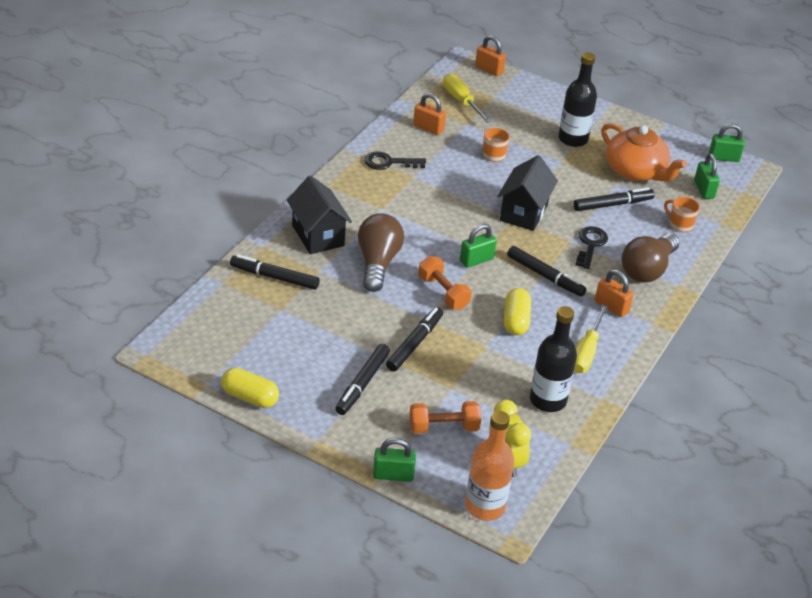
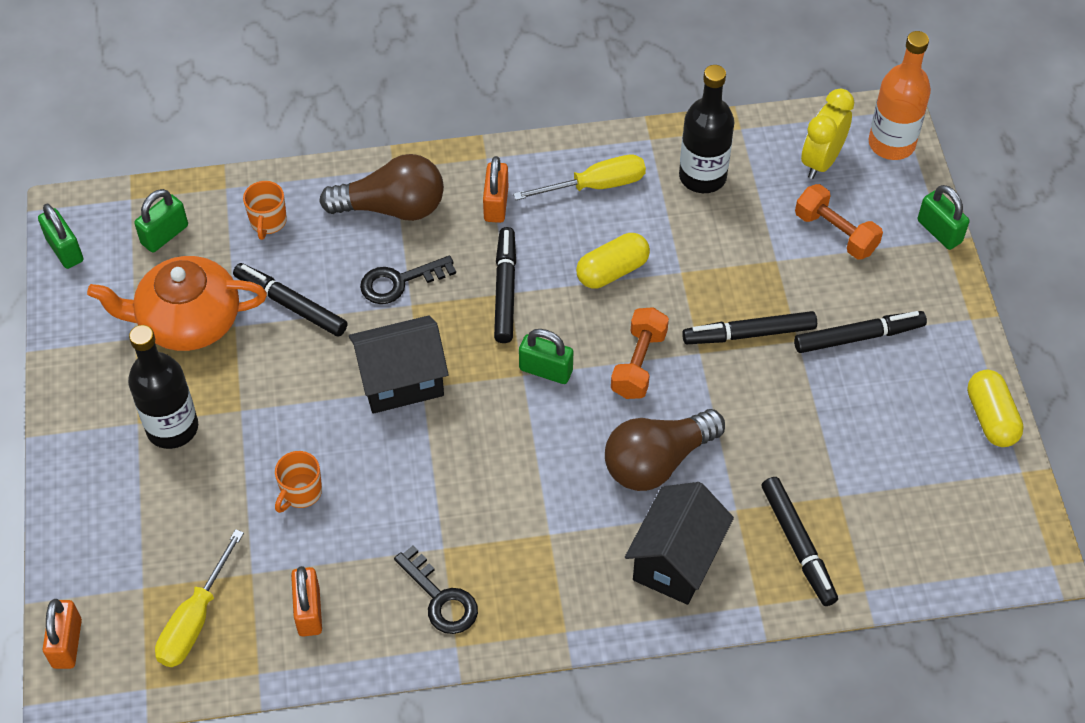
camera: 125 degrees left, 15 degrees up
(635, 171) = (188, 321): orange teapot -> orange teapot turned 105 degrees counterclockwise

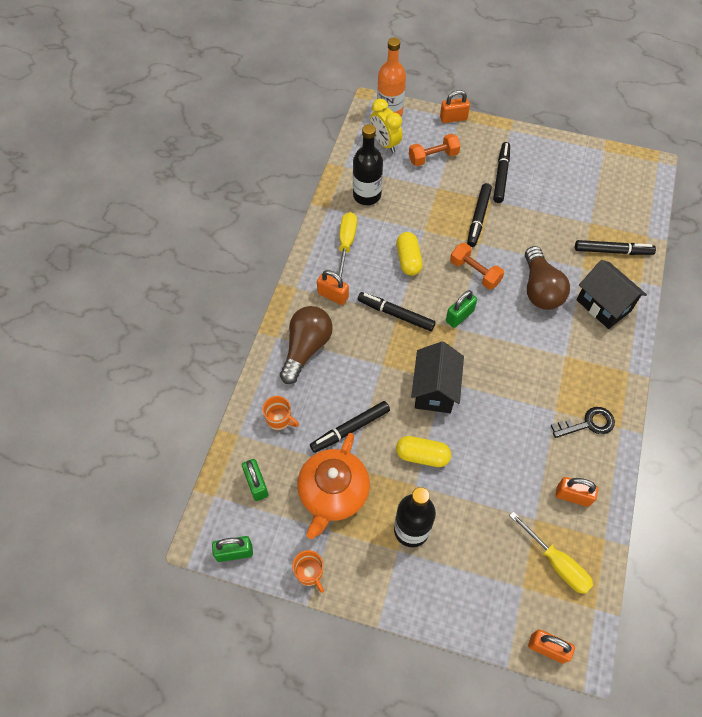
camera: 65 degrees left, 5 degrees up
(301, 492) = (489, 471): orange mug -> orange mug (310, 573)
(399, 282) = (363, 364): black key -> none
(939, 231) = (453, 118): green padlock -> orange padlock
(991, 418) = (570, 147): yellow capsule -> yellow capsule (422, 456)

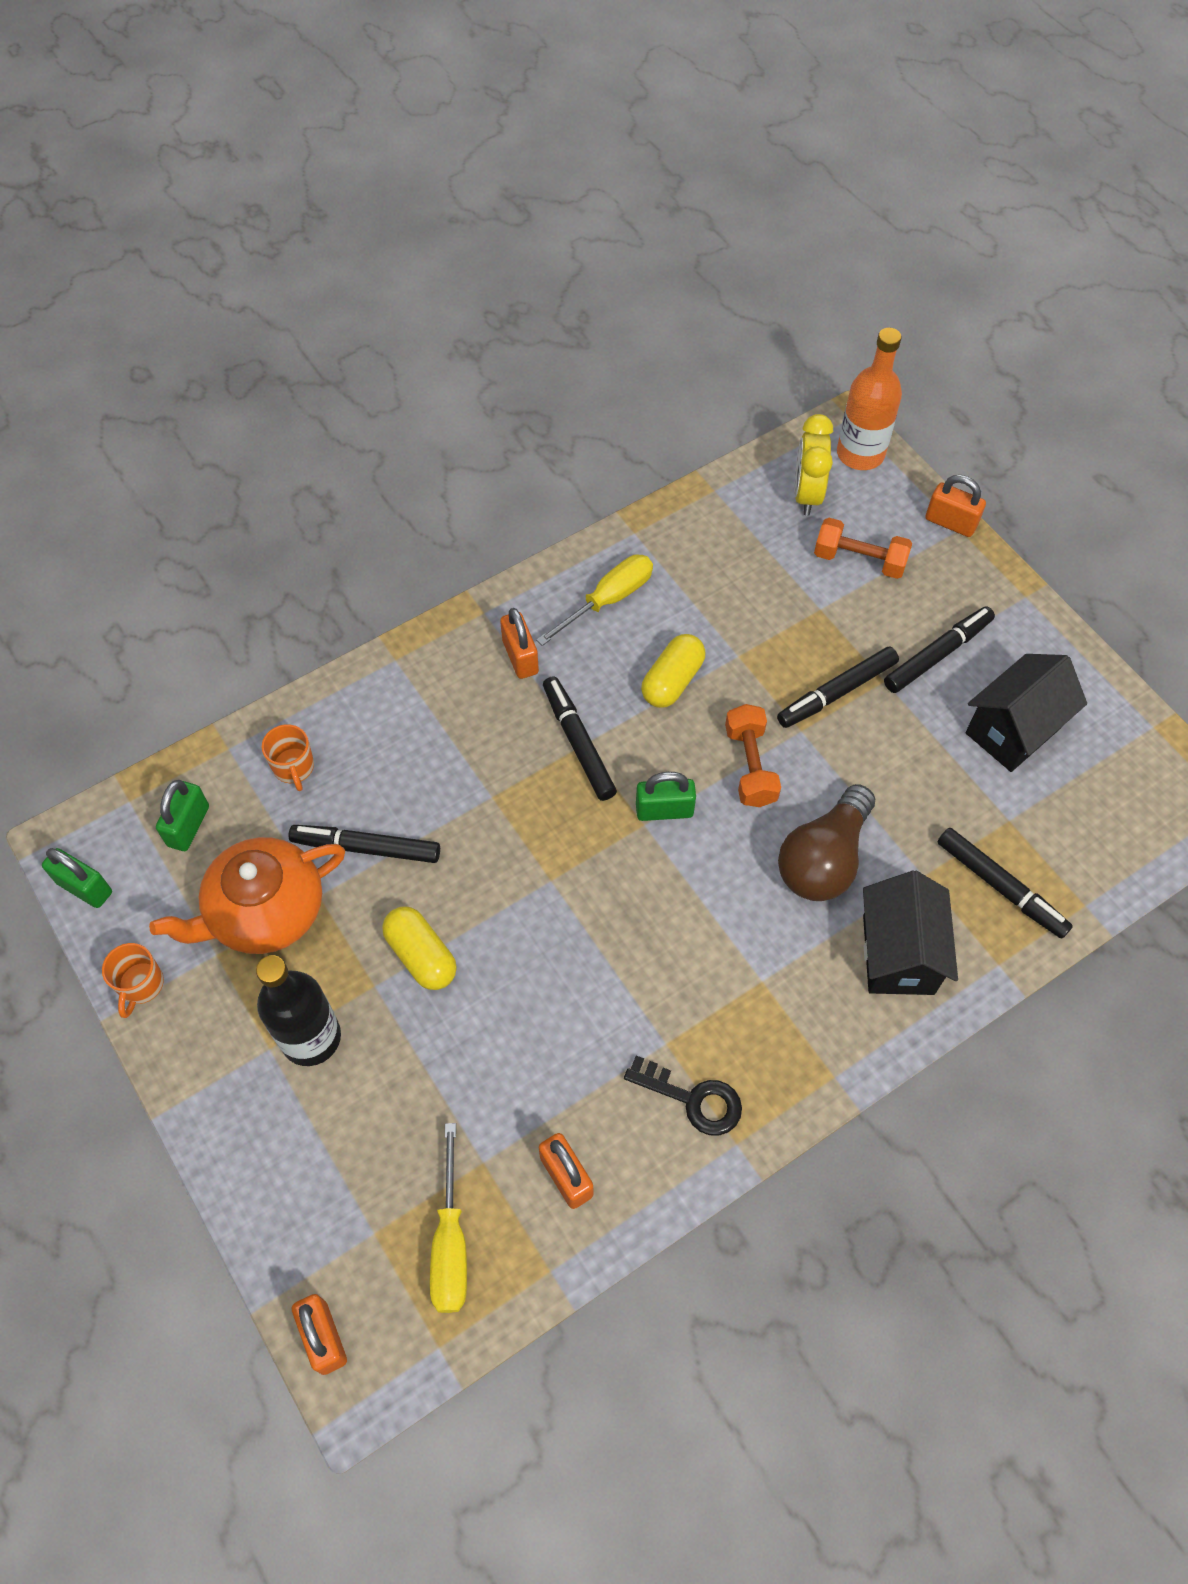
camera: 40 degrees right, 0 degrees up
(306, 348) = (416, 701): brown light bulb -> none
(367, 195) = (705, 552): black bottle -> none
(434, 390) = (526, 883): black house -> black house (1013, 730)

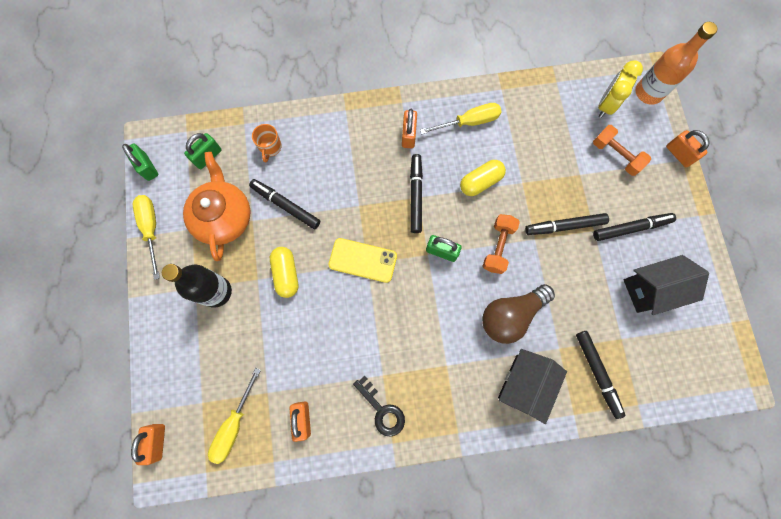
camera: 25 degrees right, 15 degrees up
(141, 985) = (151, 229): orange mug -> yellow screwdriver
(265, 911) = (224, 217): orange teapot -> orange teapot turned 90 degrees clockwise
(541, 878) = (363, 260): none -> yellow phone

